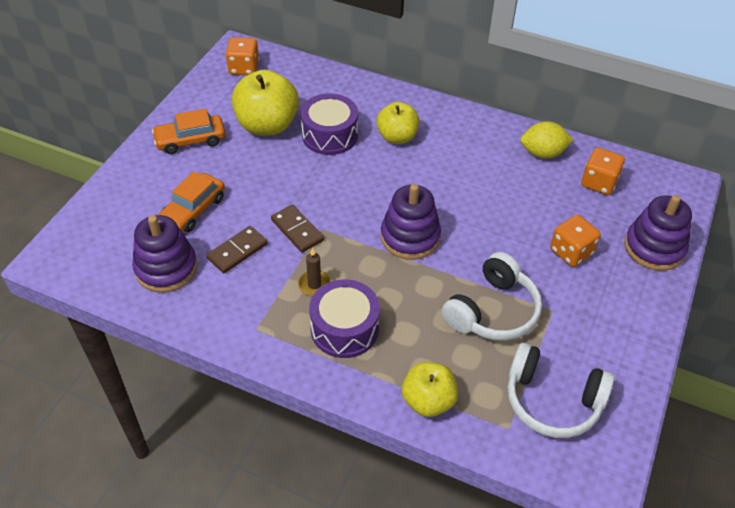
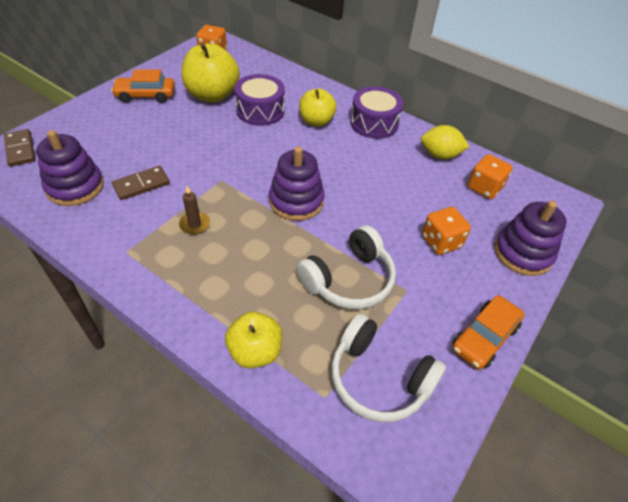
camera: 10 degrees right, 0 degrees up
(193, 210) = (121, 146): orange car -> orange car (484, 337)
(297, 230) = (200, 177): brown domino -> brown domino (20, 149)
(344, 329) = (204, 268): purple drum -> purple drum (374, 123)

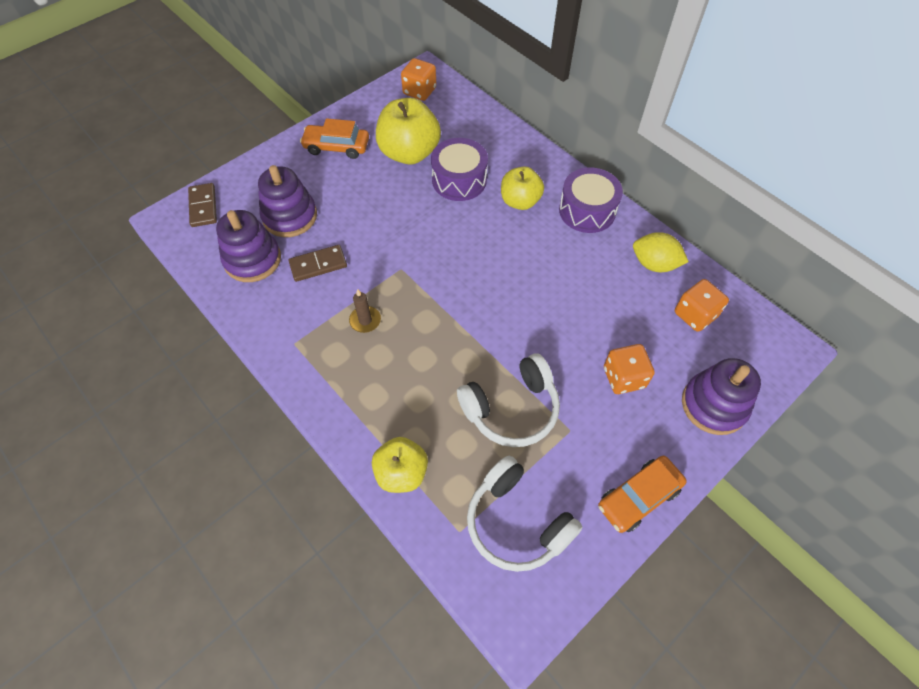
camera: 15 degrees right, 10 degrees up
(296, 201) = (476, 305): purple stacking toy -> purple stacking toy (290, 216)

